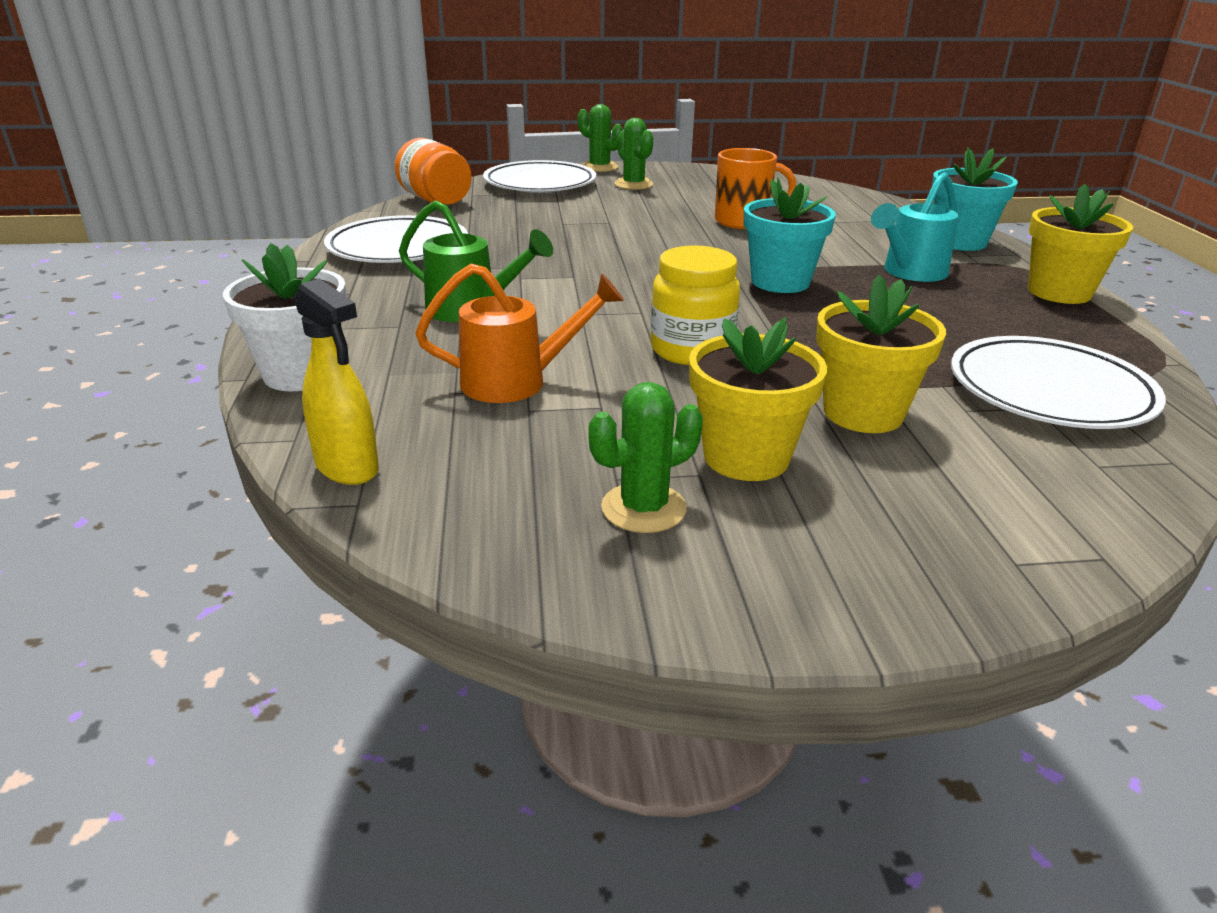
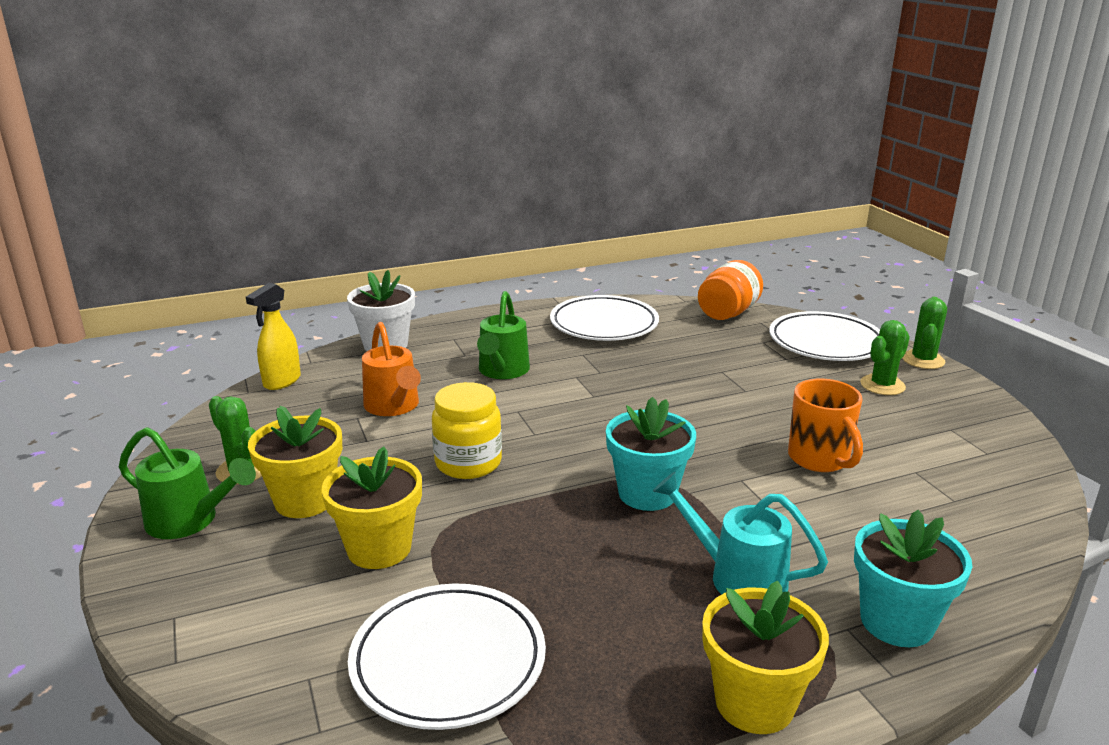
camera: 75 degrees right, 5 degrees down
(780, 557) = (190, 521): none -> green watering can

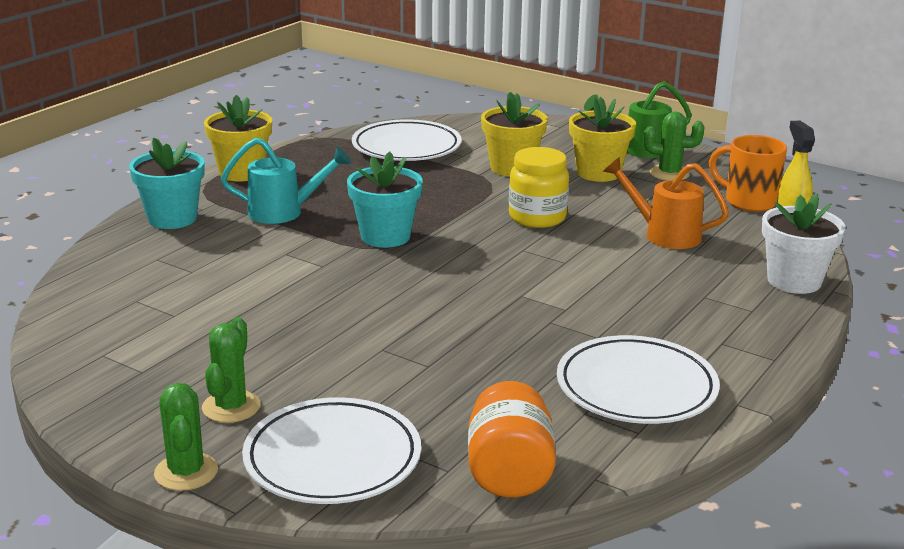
camera: 145 degrees right, 0 degrees up
(502, 371) = (639, 291): green watering can -> none
(820, 459) = (265, 300): orange mug -> orange mug (748, 201)

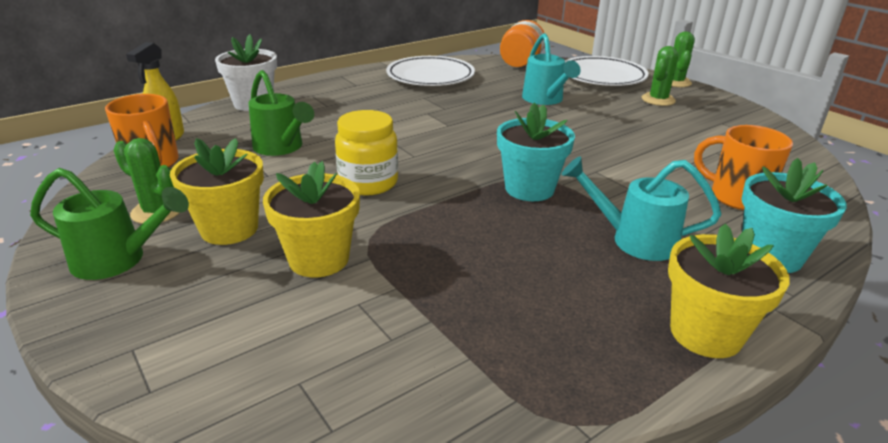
camera: 160 degrees left, 5 degrees up
(177, 262) = (736, 197): none -> orange mug
(406, 147) = (429, 344): white plate -> none
(417, 368) = (545, 100): none -> turquoise watering can
(664, 234) = (281, 148): orange watering can -> green watering can

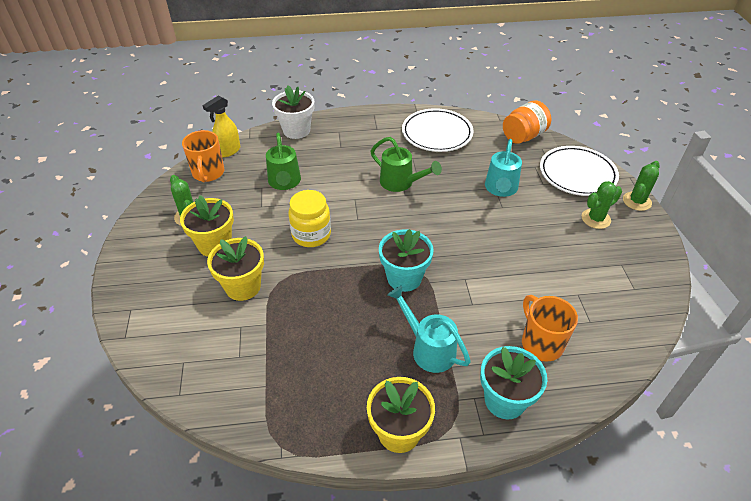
camera: 30 degrees right, 15 degrees up
(118, 260) = (153, 247): green watering can -> green watering can (401, 183)

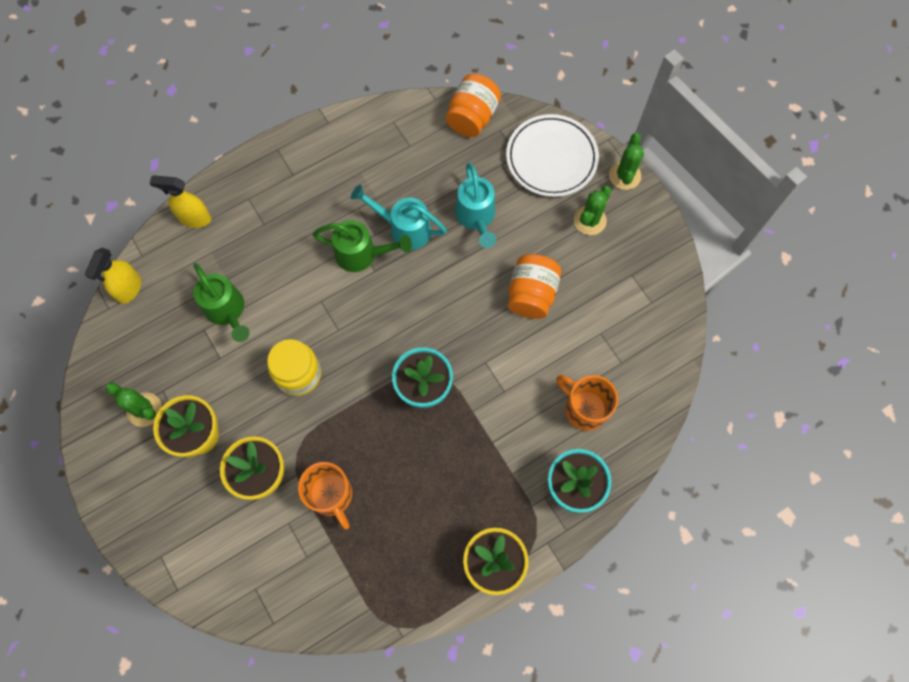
camera: 25 degrees left, 25 degrees up
(208, 173) = (126, 335): orange mug -> orange mug (331, 495)
(296, 130) = (194, 218): white flower pot -> yellow spray bottle
(428, 349) = (483, 463): turquoise watering can -> turquoise watering can (404, 228)
(437, 134) = (369, 154): white plate -> none
(525, 248) = (531, 294): none -> orange jar

